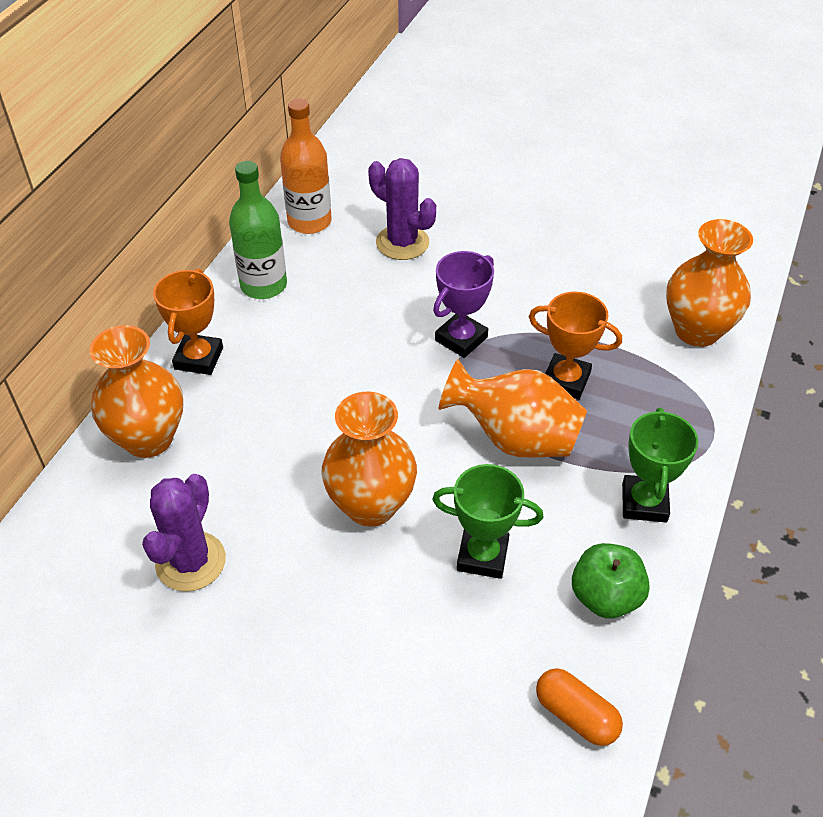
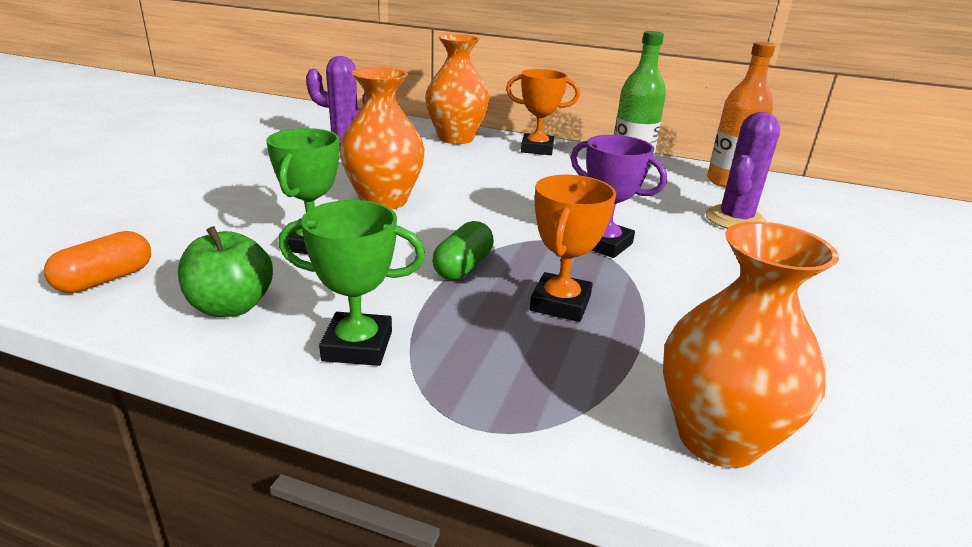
camera: 85 degrees right, 20 degrees down
(514, 438) = (463, 266): orange vase -> green capsule

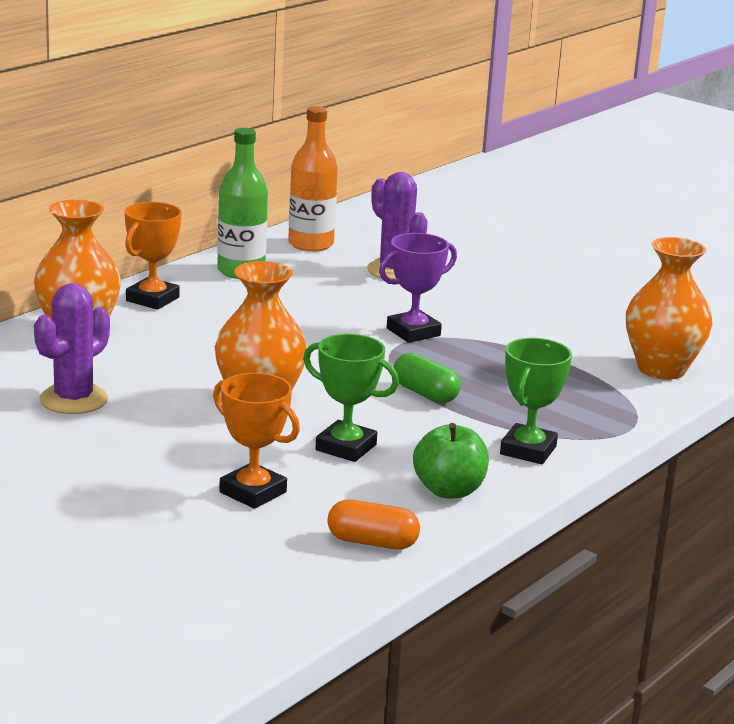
camera: 70 degrees left, 5 degrees down
(105, 279) = (372, 542): orange capsule -> orange capsule turned 45 degrees counterclockwise
(560, 303) = (501, 372): orange trophy -> orange trophy (253, 492)

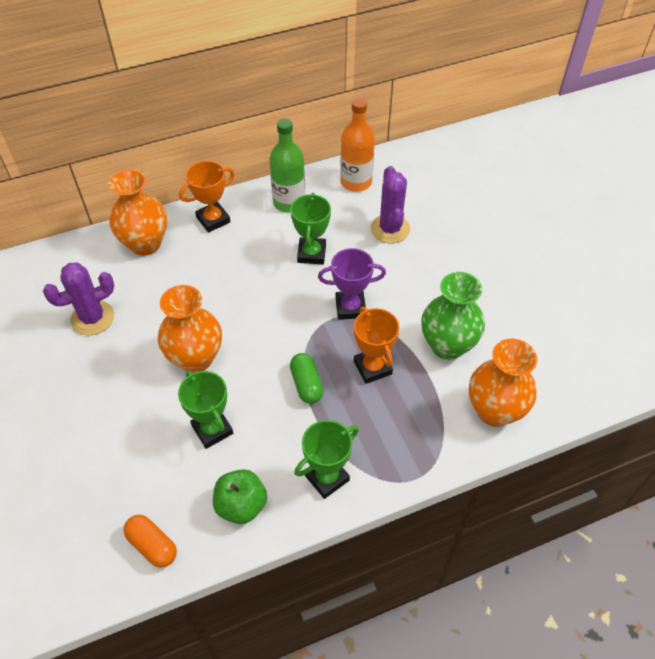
camera: 30 degrees right, 30 degrees up
(253, 492) = (122, 459): orange trophy -> orange trophy (372, 367)
(317, 303) = (311, 253): none -> green trophy
(559, 337) = (447, 345): none -> green vase

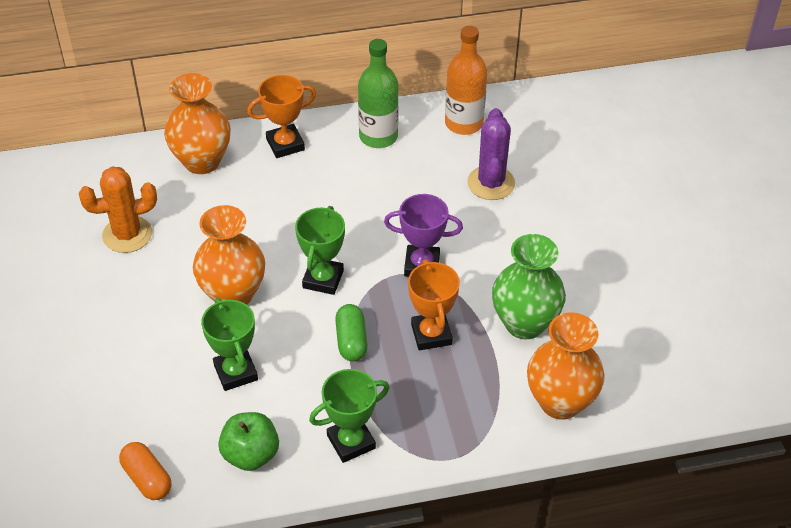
camera: 10 degrees right, 5 degrees down
(92, 318) = (127, 234): purple cactus -> orange cactus
(311, 253) = (391, 198): green trophy -> green trophy (323, 279)

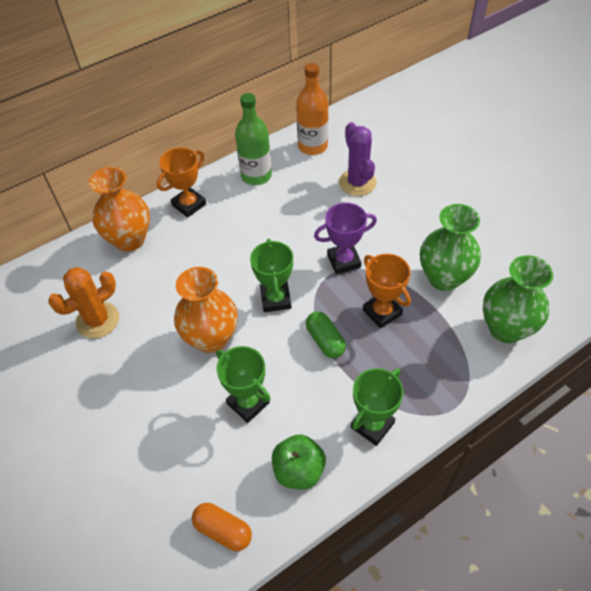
camera: 20 degrees left, 5 degrees up
(560, 402) = (506, 328): orange vase -> green vase

